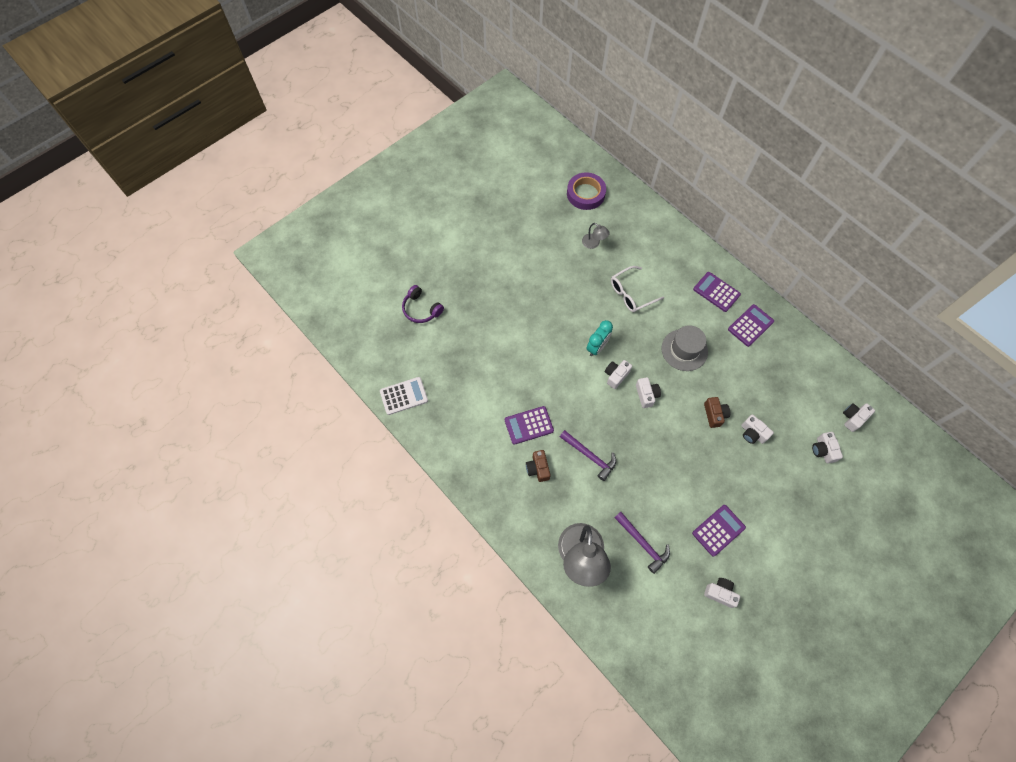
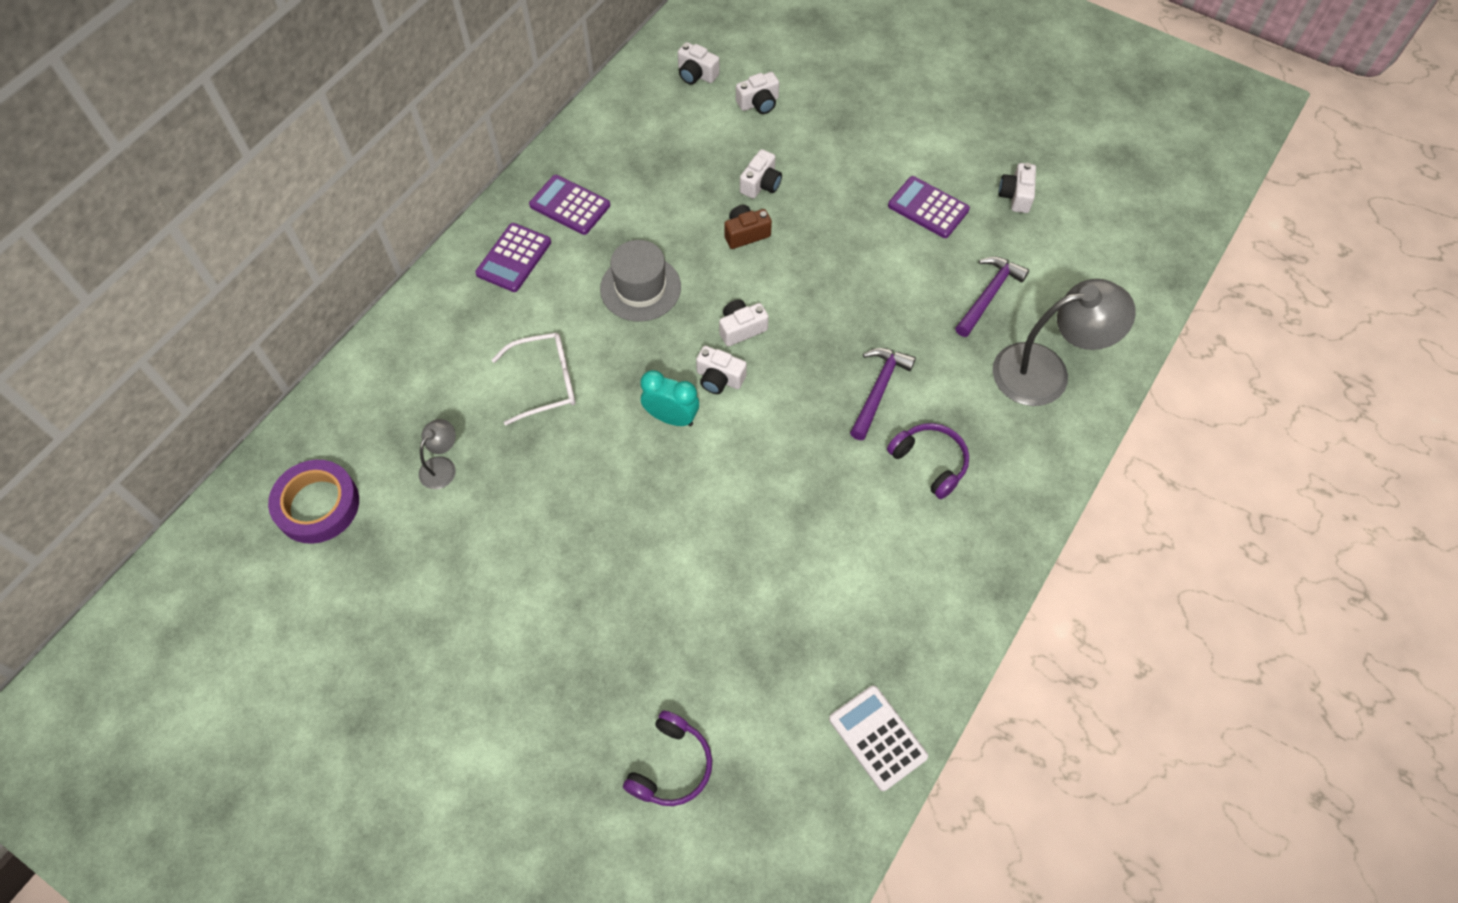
camera: 105 degrees left, 5 degrees down
(529, 425) = (858, 494): purple calculator -> none
(538, 468) = (930, 462): brown camera -> purple headphones
(632, 293) = (544, 382): white glasses -> white glasses turned 60 degrees counterclockwise

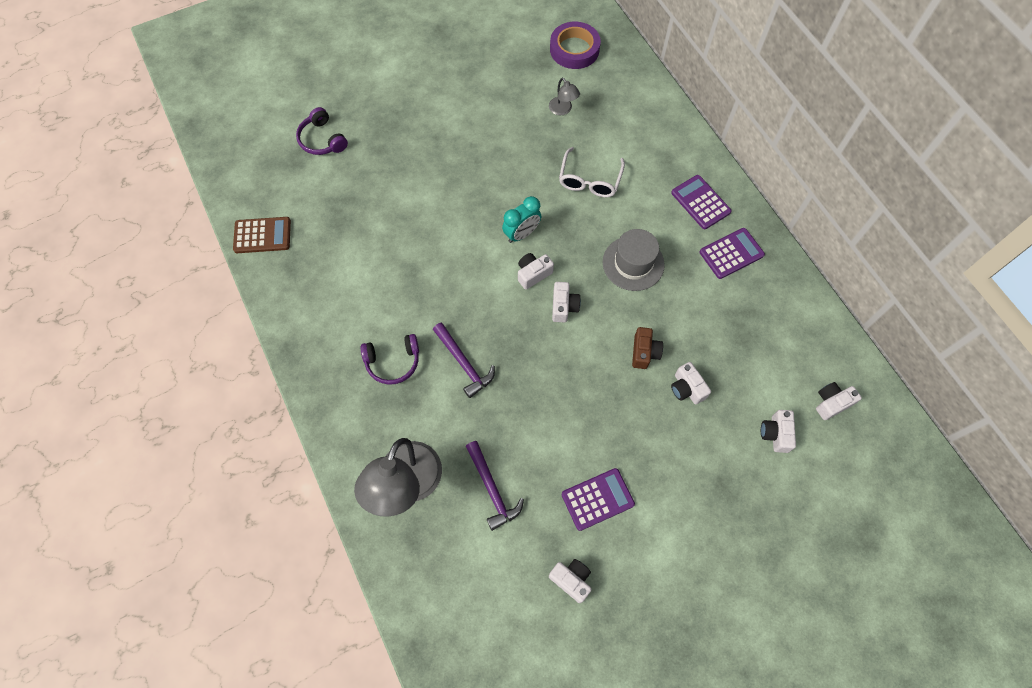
camera: 120 degrees right, 5 degrees up
(877, 738) = (262, 235): white calculator -> brown calculator

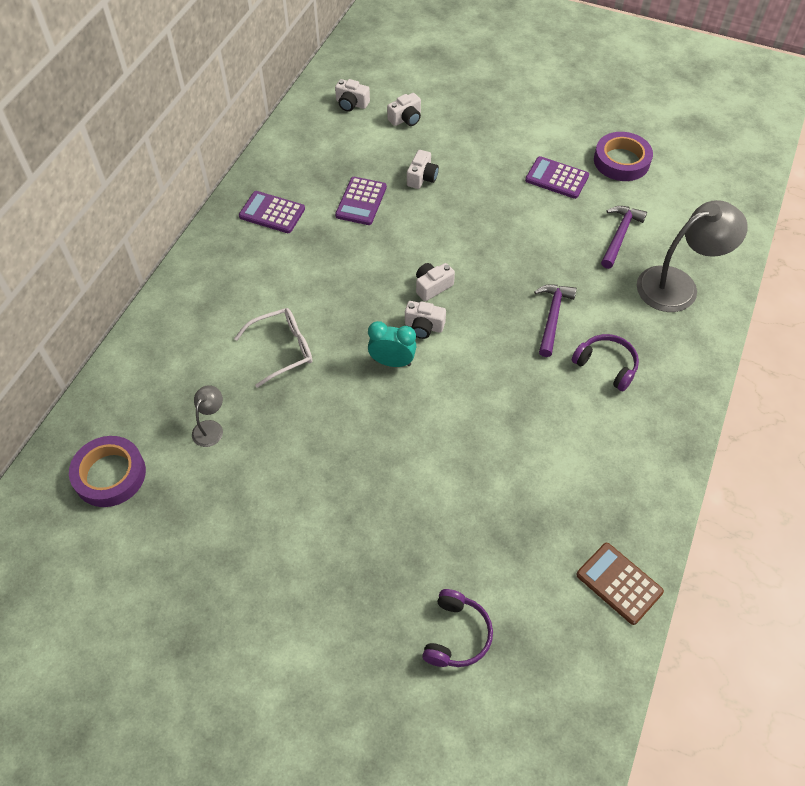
camera: 130 degrees left, 10 degrees down
(571, 580) = (621, 161): white camera -> purple tape
(633, 263) = (344, 267): grey hat -> none
(644, 352) = (419, 215): brown camera -> none
(700, 202) = (235, 258): purple calculator -> purple calculator (361, 201)

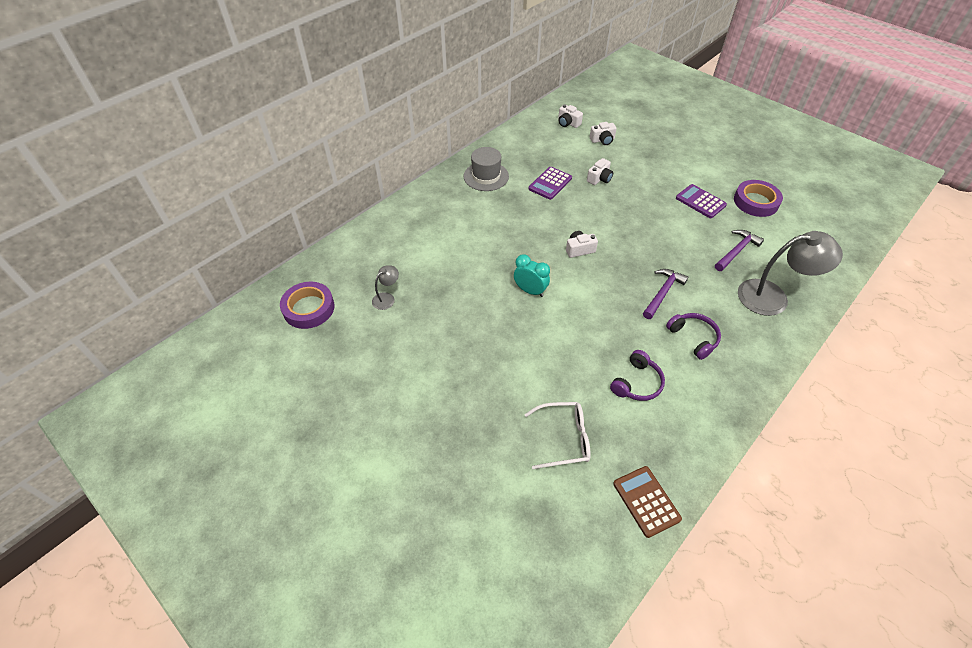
camera: 20 degrees right, 5 degrees down
(272, 213) = (486, 176): purple calculator -> grey hat
(281, 350) = (456, 262): white glasses -> white glasses (563, 438)
(423, 326) = (562, 274): white camera -> none
(456, 635) = (502, 495): purple headphones -> purple headphones (637, 383)

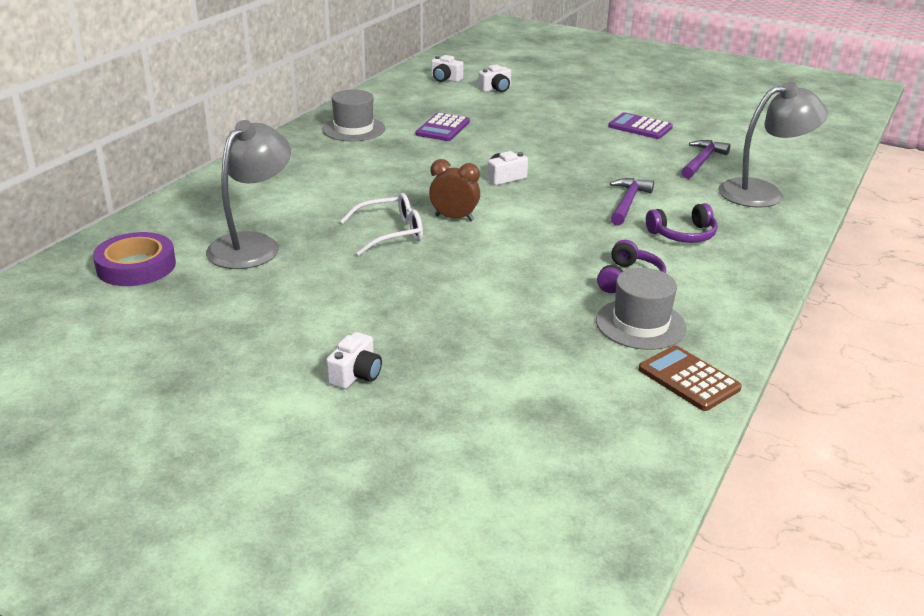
camera: 15 degrees left, 20 degrees down
(387, 298) = (252, 245): grey lamp -> grey lamp, size x2.14
(530, 291) = (454, 218): turquoise clock -> brown clock
(563, 438) = (554, 339): white glasses -> white glasses (390, 233)
(599, 178) = (505, 119): white camera -> white camera (356, 375)
(630, 434) = (640, 324): none -> grey hat
(693, 338) = (683, 235): purple headphones -> purple headphones turned 120 degrees clockwise
(756, 202) = (706, 122): purple tape -> none

